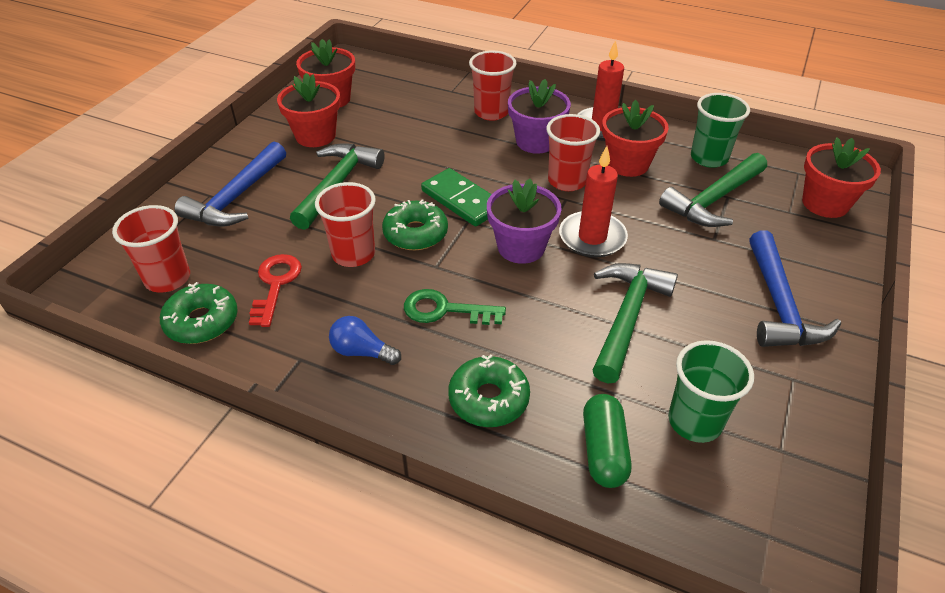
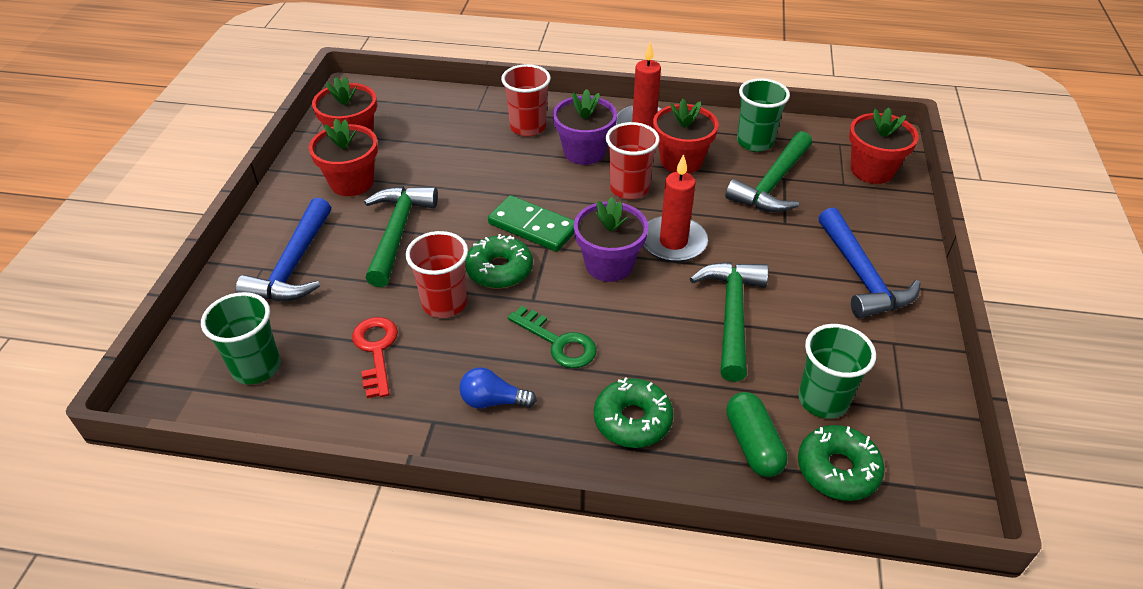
camera: 15 degrees left, 0 degrees up
(168, 279) = (256, 367): red cup -> green cup
(202, 321) = (314, 405): green donut -> green donut (837, 469)
(445, 310) = (558, 342): green key -> green key turned 135 degrees counterclockwise

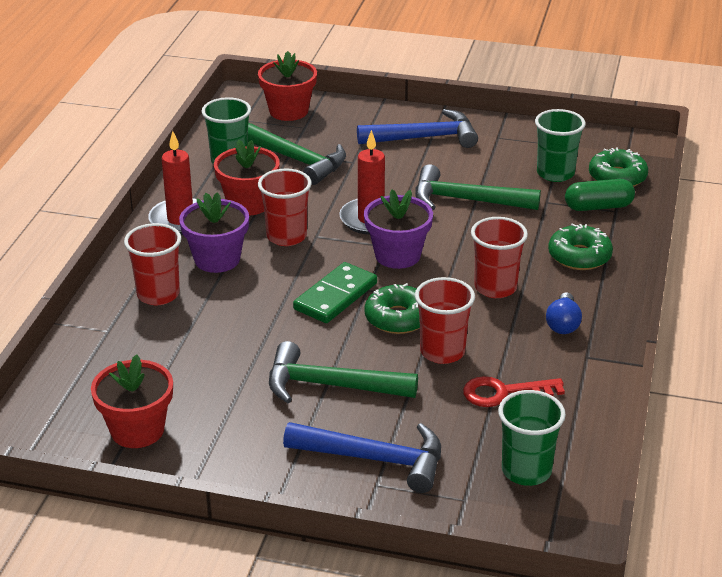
camera: 85 degrees left, 10 degrees down
(352, 182) = (231, 425): red flower pot -> none
(558, 342) = (495, 287): green key -> red cup

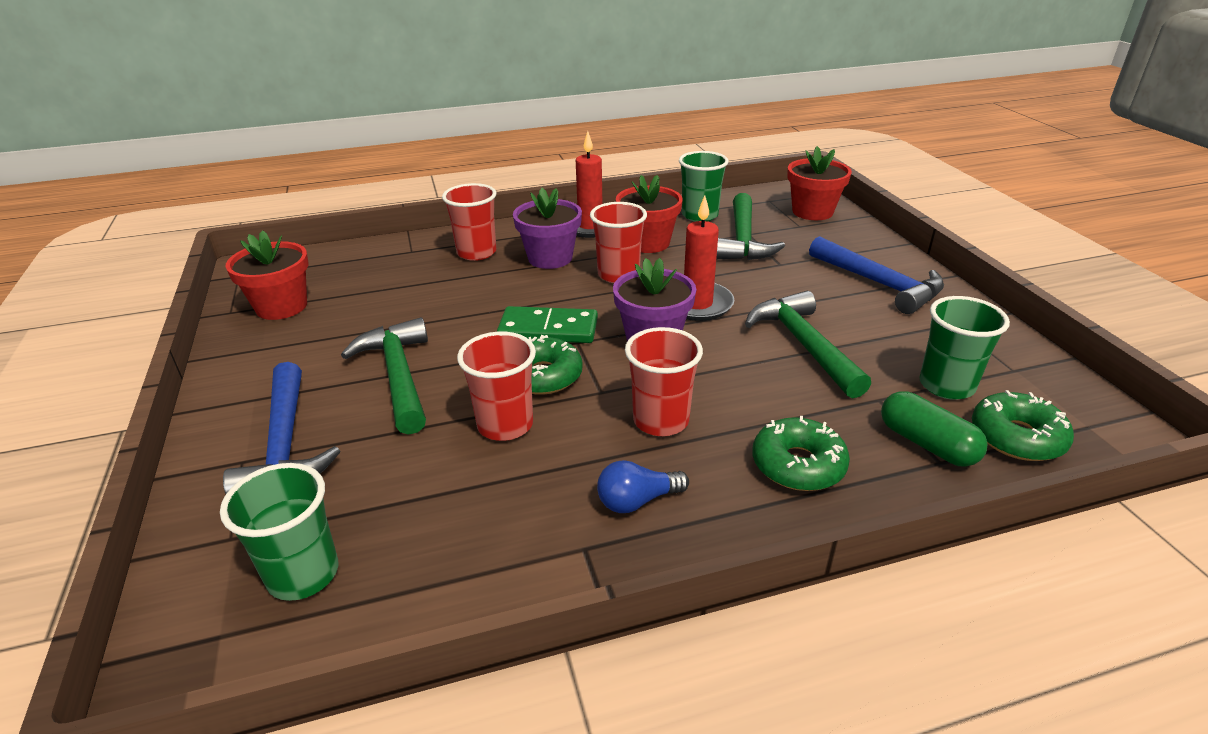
camera: 60 degrees right, 0 degrees up
(504, 392) = (457, 499): red key -> none

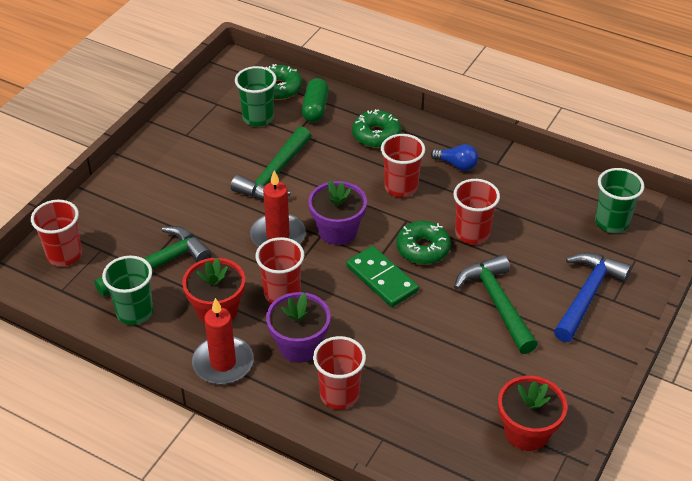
camera: 135 degrees left, 10 degrees up
(398, 376) = (497, 303): green hammer -> green hammer turned 135 degrees clockwise
(812, 212) = (64, 255): red flower pot -> red cup
(879, 284) = (164, 177): blue hammer -> none

